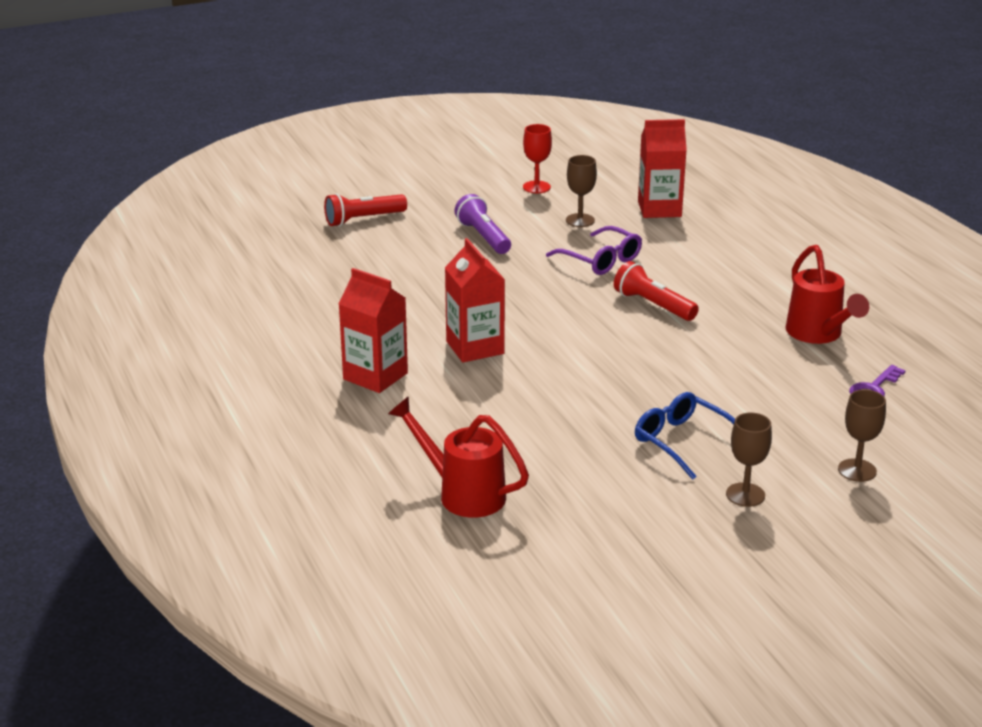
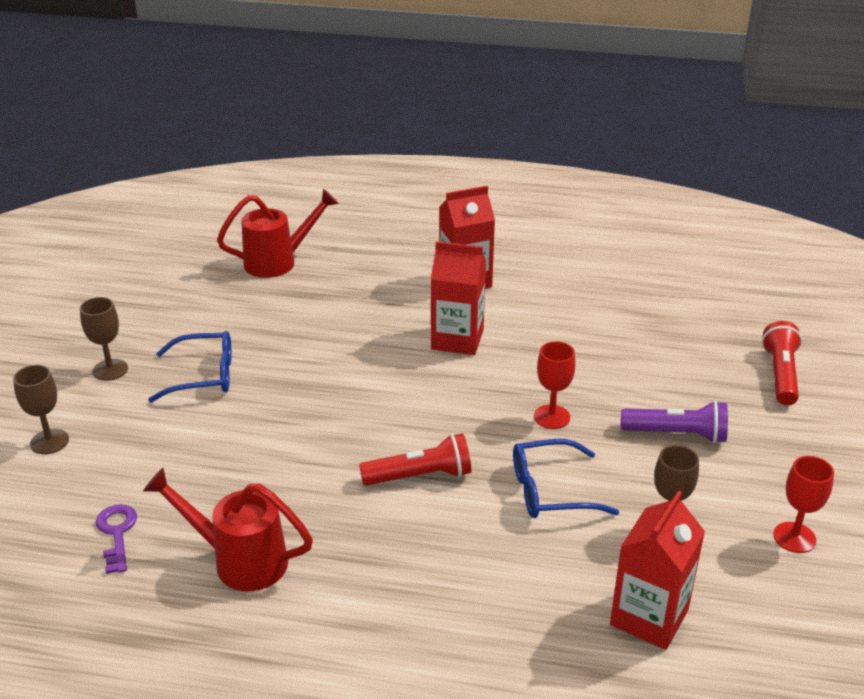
camera: 125 degrees right, 5 degrees up
(523, 281) = (551, 417): none -> red goblet
(600, 260) = (551, 491): purple glasses -> blue glasses

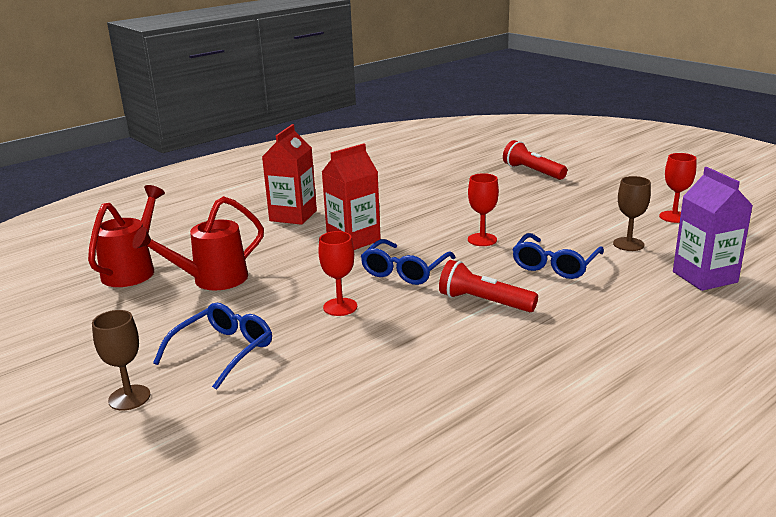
camera: 50 degrees left, 10 degrees down
(49, 441) = (180, 470): brown goblet -> none
(117, 533) = (377, 468): purple key -> none
(240, 560) = (490, 410): red watering can -> red watering can (212, 280)
(326, 397) = (340, 307): none -> red goblet
(420, 476) = (484, 302): red flashlight -> red flashlight turned 90 degrees counterclockwise
(430, 400) = (405, 270): none -> blue glasses
(649, 617) = (704, 277): red carton -> purple carton
(677, 434) = (548, 213): purple flashlight -> none

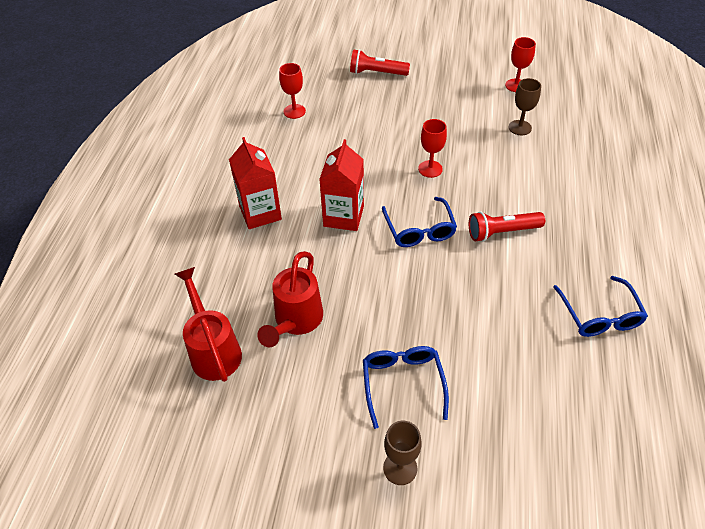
camera: 40 degrees left, 25 degrees up
(340, 307) = (423, 291): red goblet -> red goblet (294, 111)
(555, 265) = (501, 171): blue glasses -> blue glasses (599, 315)
(704, 277) = (589, 139): purple carton -> none

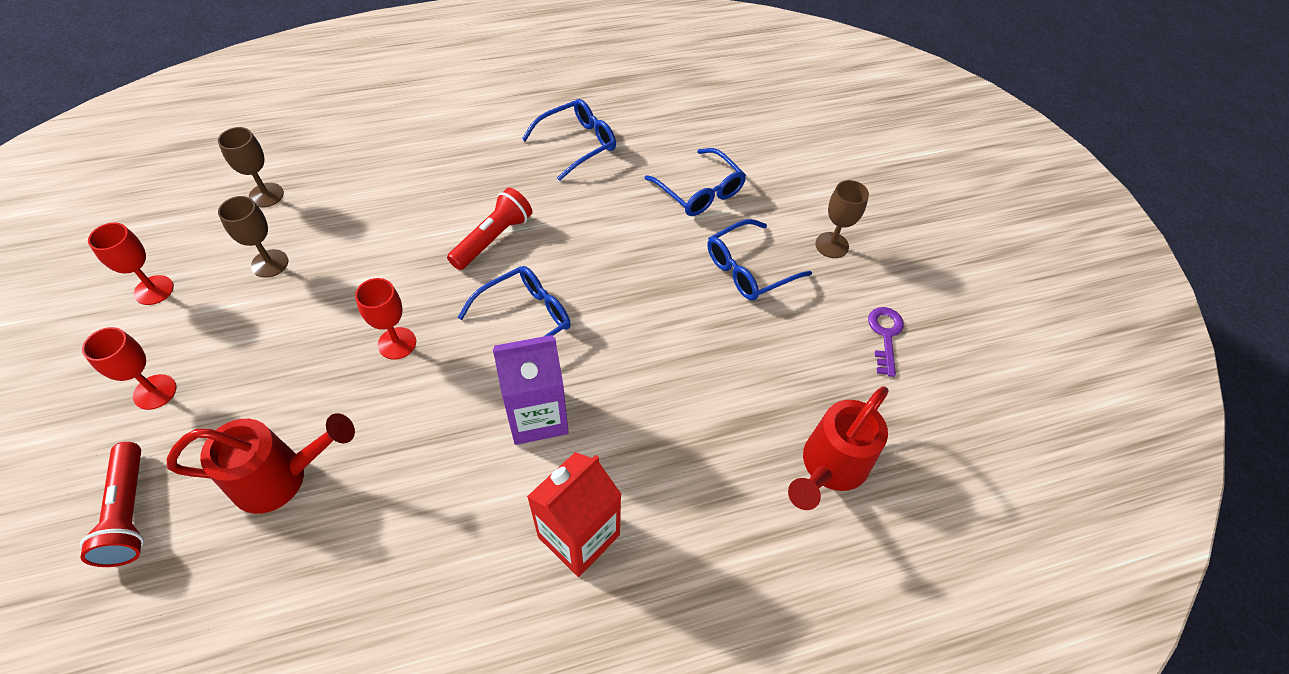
camera: 120 degrees left, 5 degrees up
(286, 454) = (885, 335): none -> purple key
(294, 111) = (289, 615): red goblet -> red goblet (155, 392)
(296, 321) = (736, 397): red watering can -> red watering can (281, 477)
(343, 216) = (537, 416): red carton -> purple carton
(502, 232) = (493, 239): red flashlight -> red flashlight turned 105 degrees counterclockwise
(508, 387) = (699, 191): none -> blue glasses
(585, 132) = (266, 195): none -> brown goblet

